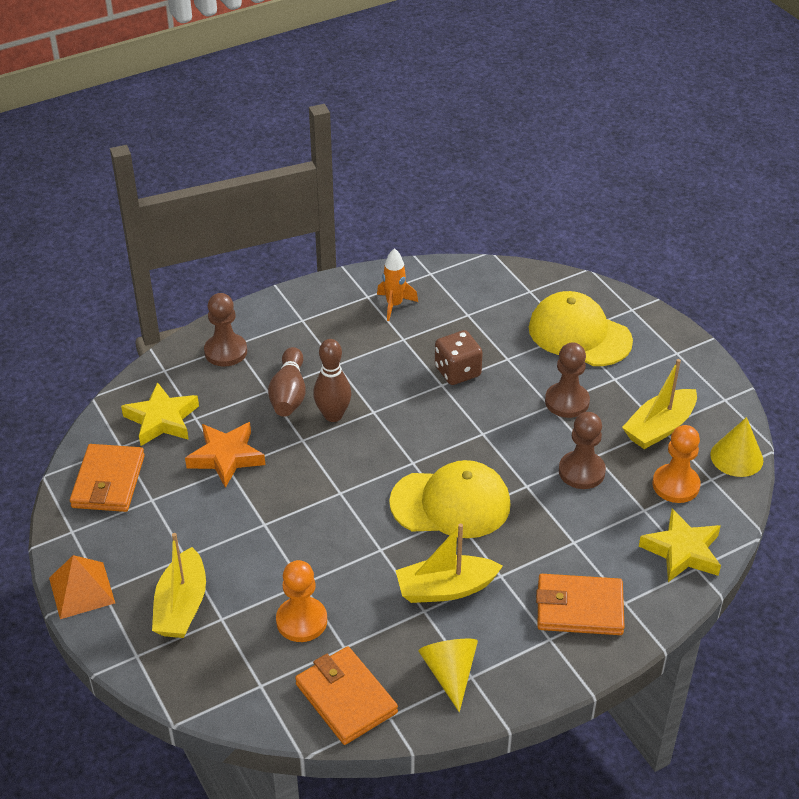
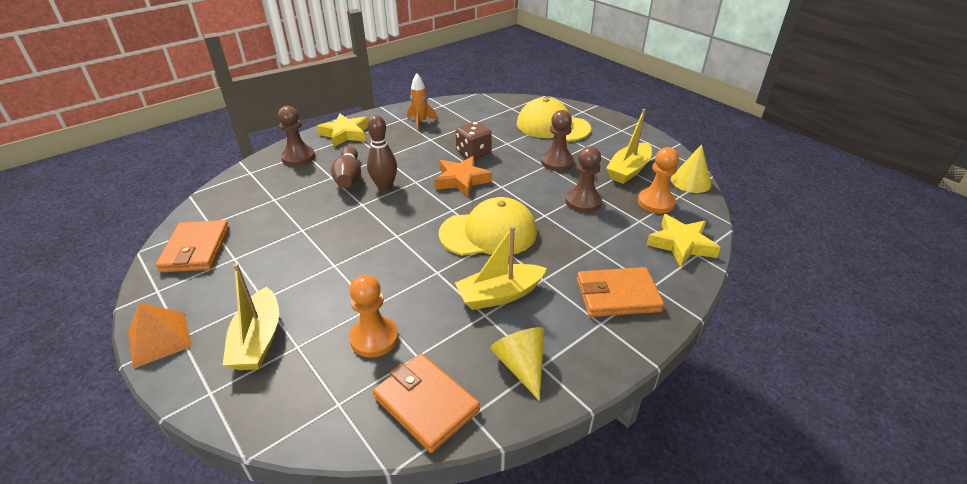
camera: 10 degrees left, 5 degrees down
(162, 420) = (246, 203): yellow star -> yellow star (345, 134)
(226, 457) = (299, 222): orange star -> orange star (461, 180)

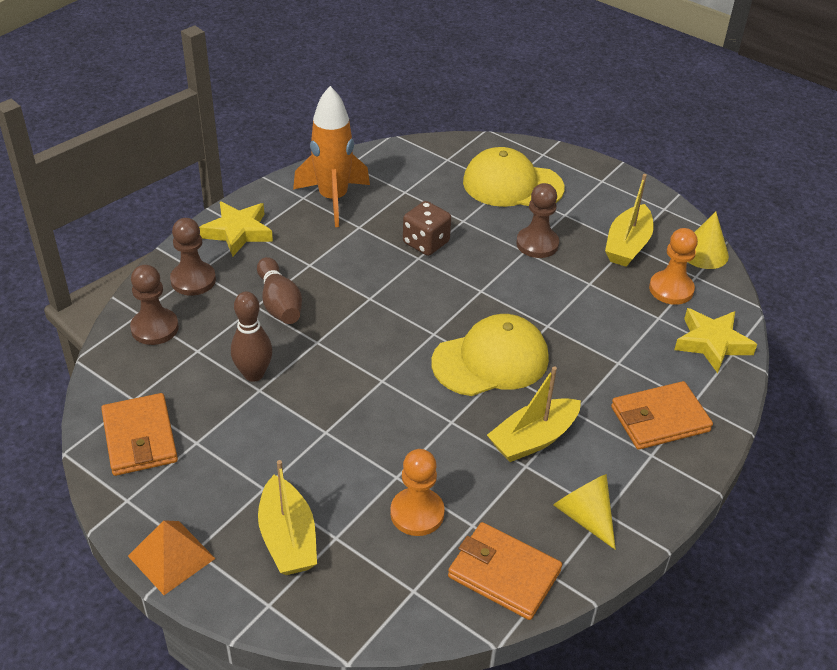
camera: 15 degrees left, 5 degrees up
(384, 187) = (333, 311): brown bowling pin -> brown bowling pin (254, 374)
(420, 122) = (333, 199): orange rocket -> orange rocket, size x1.81
(461, 180) = (427, 288): orange star -> none
(583, 201) = (587, 300): brown pawn -> brown pawn (155, 328)

